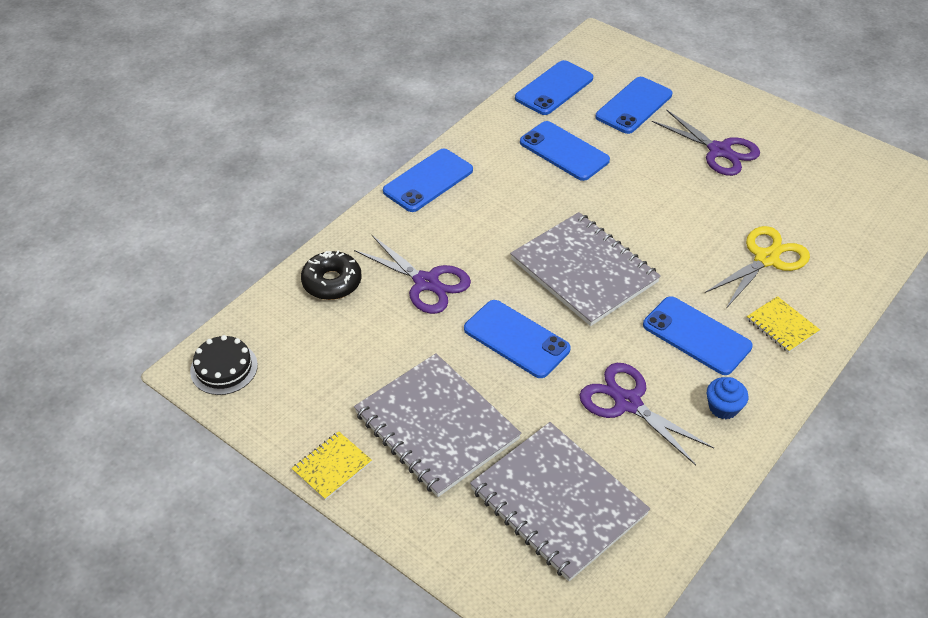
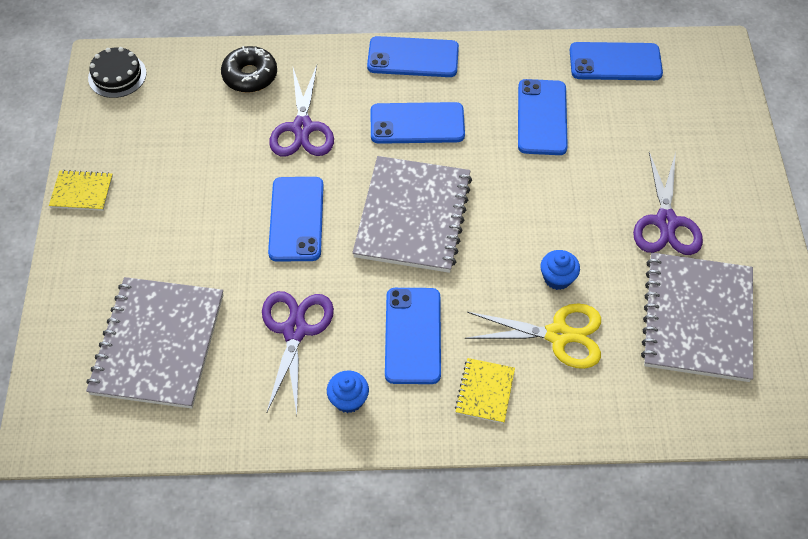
camera: 50 degrees right, 10 degrees up
(436, 426) = (167, 226): grey notebook -> grey notebook (697, 318)
(634, 106) = (656, 127): blue phone -> blue phone (417, 124)
(716, 230) = (557, 278): none -> blue cupcake

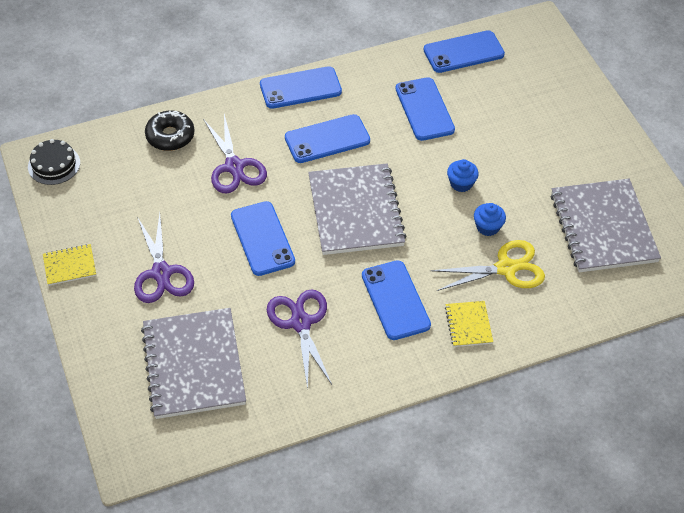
camera: 20 degrees left, 5 degrees down
(348, 399) = (366, 361): blue cupcake -> blue cupcake (461, 183)
(666, 222) = (552, 164): purple scissors -> purple scissors (161, 273)

